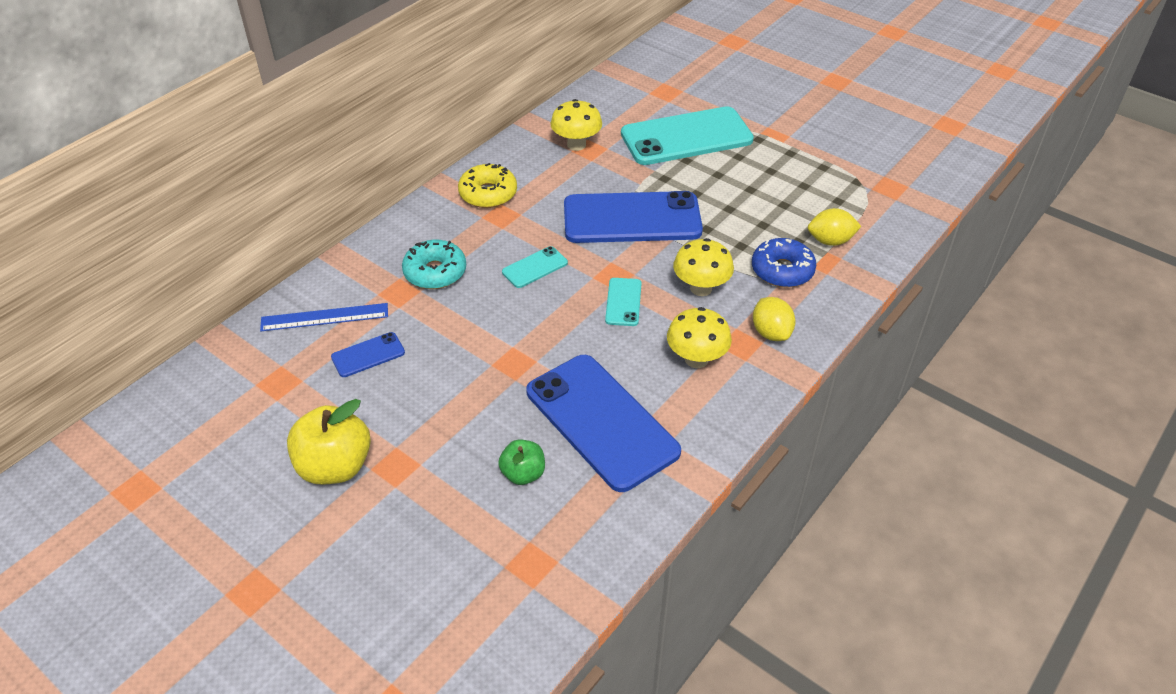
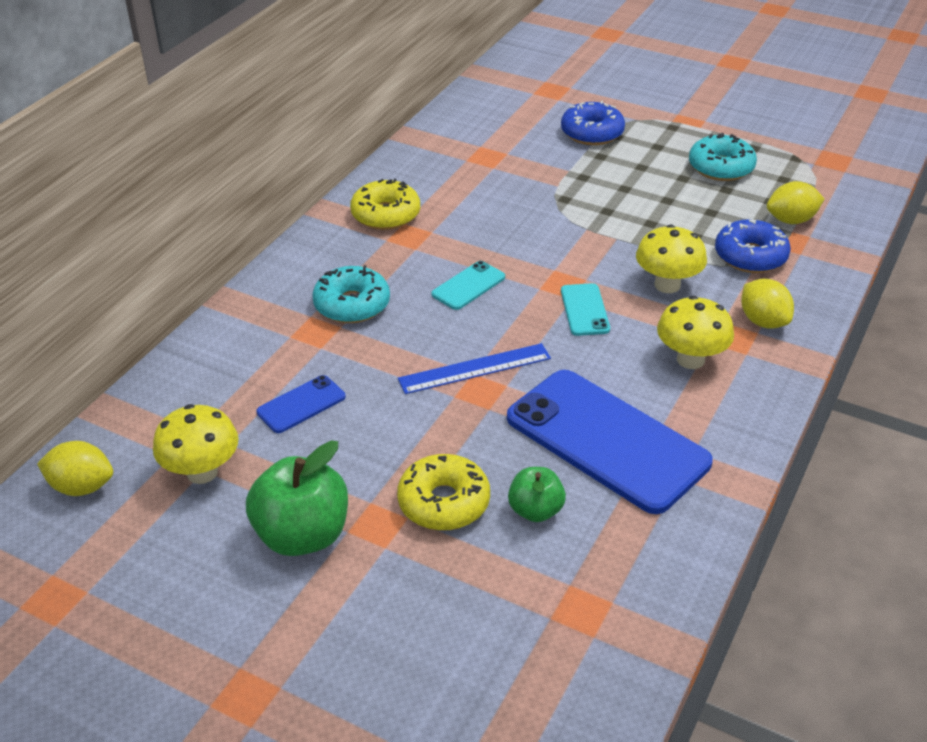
camera: 10 degrees left, 5 degrees down
(182, 400) = (82, 487): none -> yellow lemon
(324, 317) = (233, 370): blue ruler -> blue ruler (475, 368)
(335, 466) = (302, 535): yellow apple -> green apple
(453, 456) = (444, 502): none -> yellow donut
(576, 145) = (470, 153): yellow mushroom -> yellow mushroom (202, 472)
(632, 218) = (562, 222): blue phone -> none
(686, 137) = (592, 133): turquoise phone -> blue donut
(787, 183) = (721, 167): none -> turquoise donut

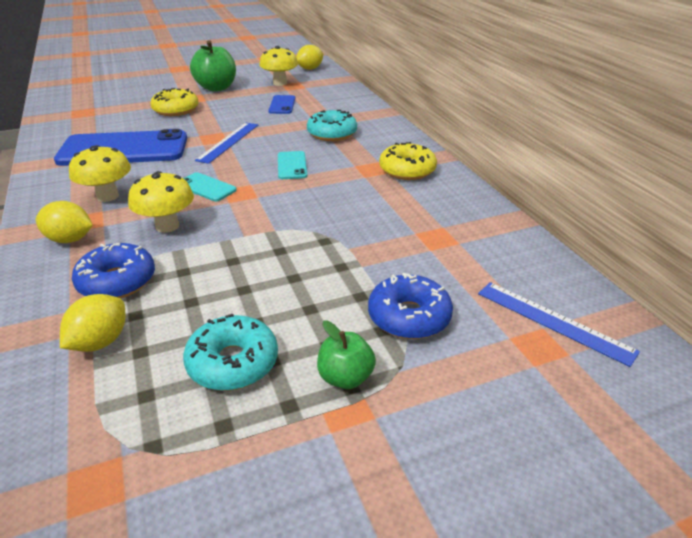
camera: 130 degrees right, 5 degrees down
(522, 91) = (553, 321): none -> blue ruler
(535, 510) = (133, 122): green apple -> green apple (345, 377)

